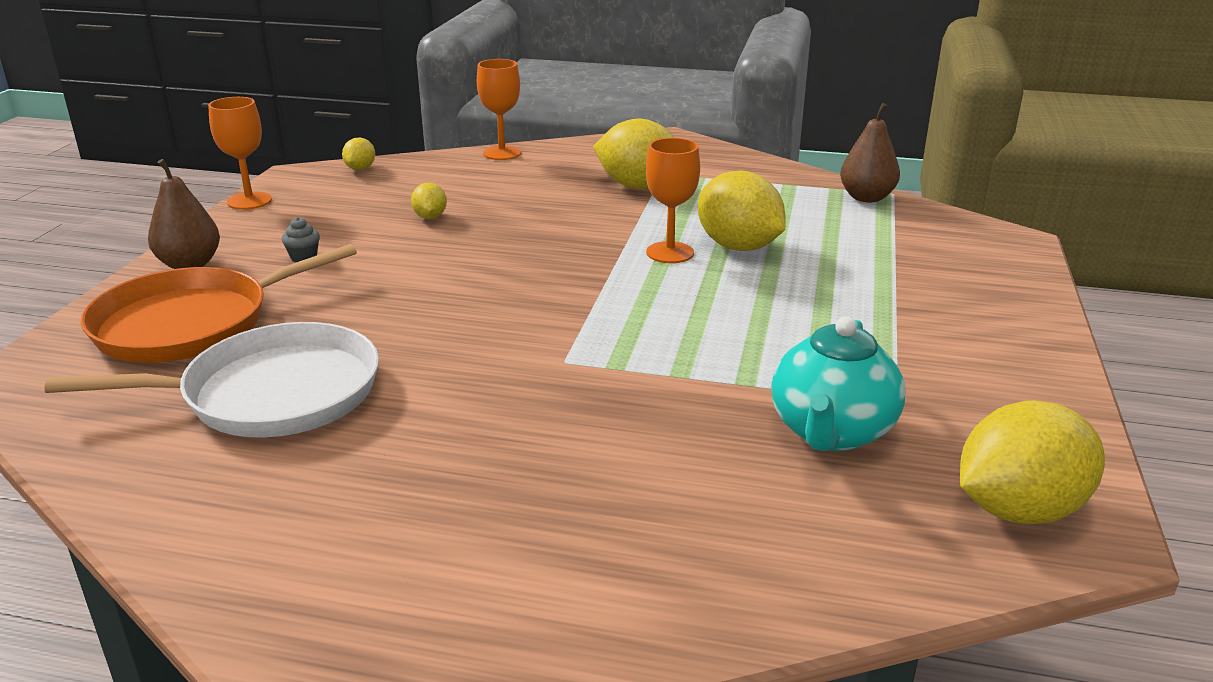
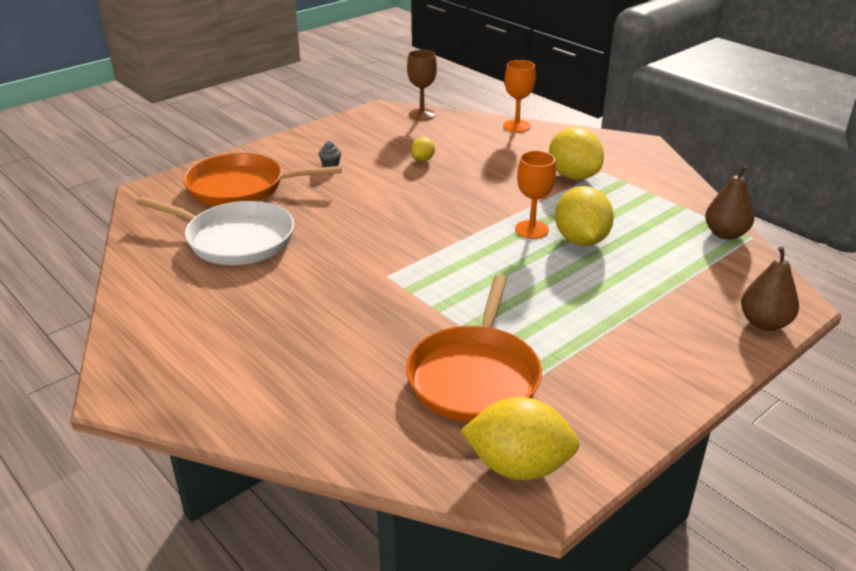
camera: 35 degrees right, 5 degrees up
(190, 264) = (274, 152): brown pear -> brown pear (764, 323)
(249, 201) = (342, 120): orange goblet -> none
(360, 169) = (422, 114): yellow lemon -> brown goblet
(831, 432) = (475, 376): turquoise teapot -> orange pan

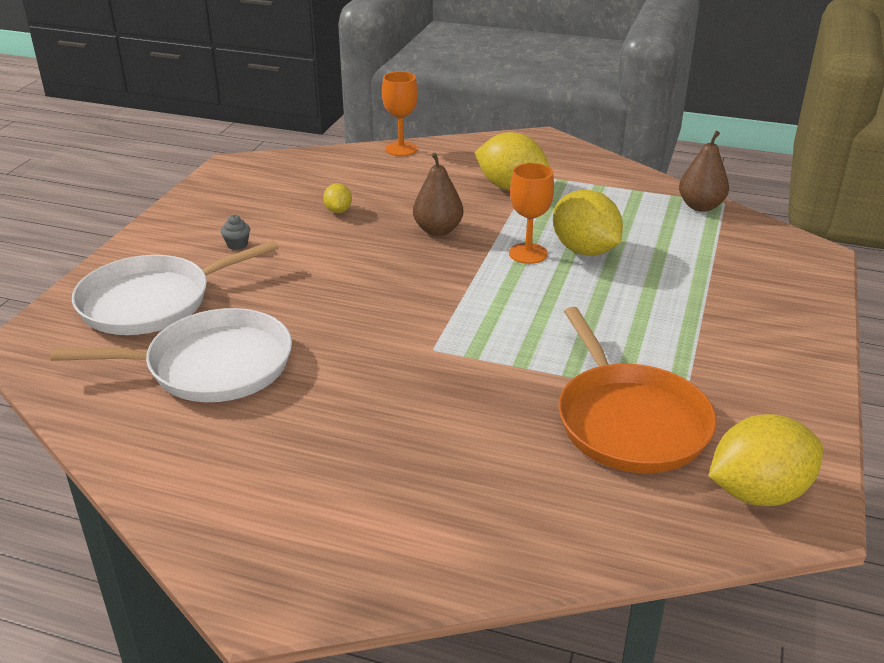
camera: 30 degrees left, 0 degrees up
(241, 187) = (152, 301): orange pan -> white pan
(422, 114) = (284, 160): brown goblet -> none
(764, 323) = (811, 279): brown pear -> brown pear (438, 230)

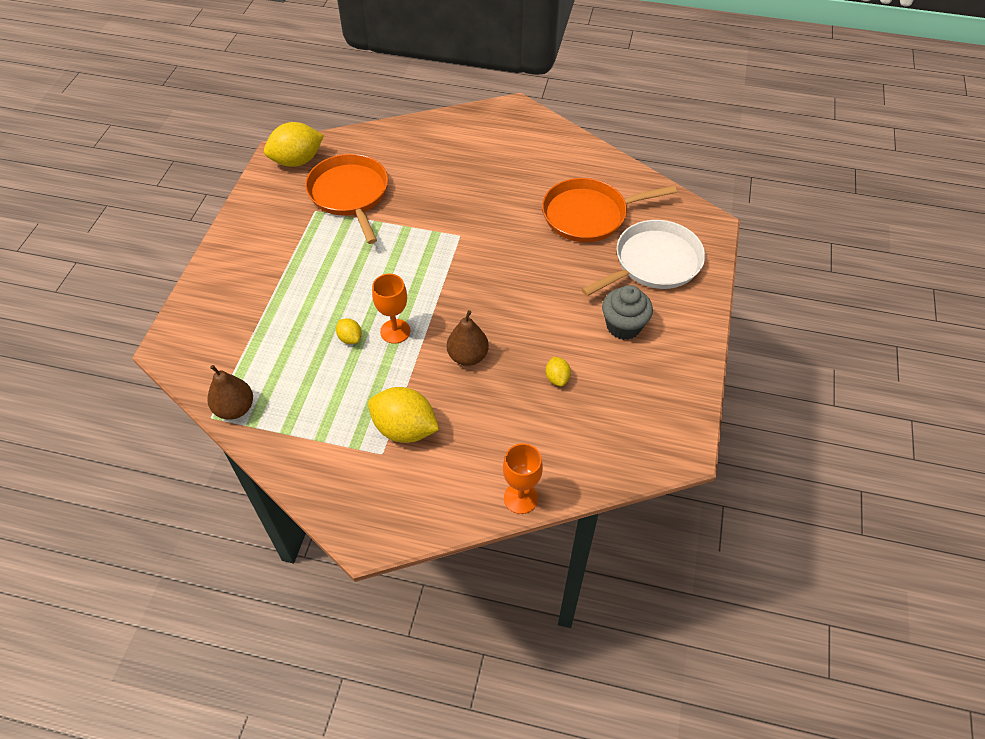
camera: 175 degrees right, 20 degrees up
(212, 365) = (589, 215): white pan -> orange pan
(237, 245) = (623, 326): grey cupcake -> grey cupcake, size x2.16
(584, 250) = (350, 338): yellow lemon -> yellow lemon, size x0.48

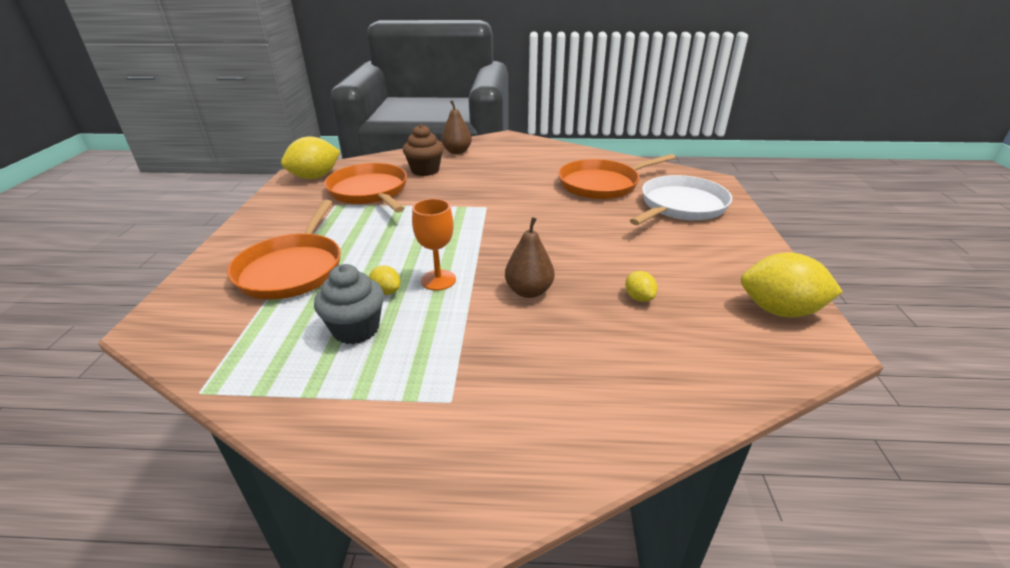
camera: 10 degrees left, 20 degrees down
(235, 408) = (236, 378): brown pear -> brown pear (457, 152)
(274, 298) = (292, 269): none -> orange pan
(405, 429) = (475, 369): yellow lemon -> yellow lemon (779, 310)
(410, 164) = (425, 170): none -> brown cupcake
(520, 498) = (662, 427): orange goblet -> none
(623, 326) = (682, 250): grey cupcake -> grey cupcake (356, 329)

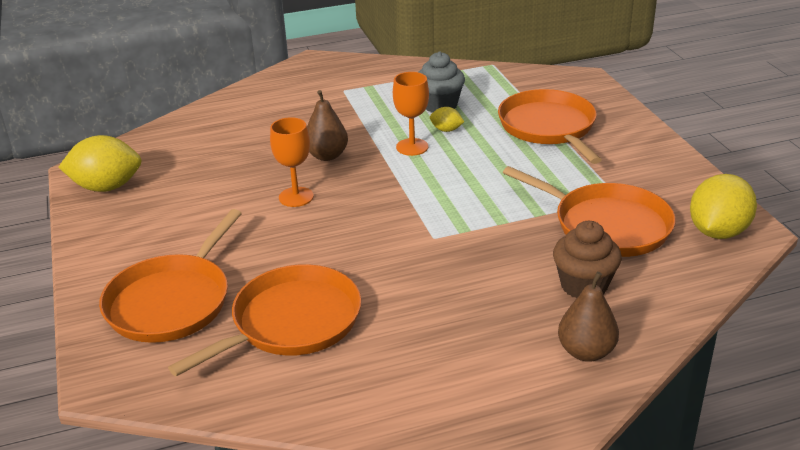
camera: 160 degrees right, 0 degrees up
(576, 255) = (296, 197): none -> orange goblet
(639, 298) = (229, 171): yellow lemon -> none
(680, 206) = (172, 301): white pan -> orange pan

